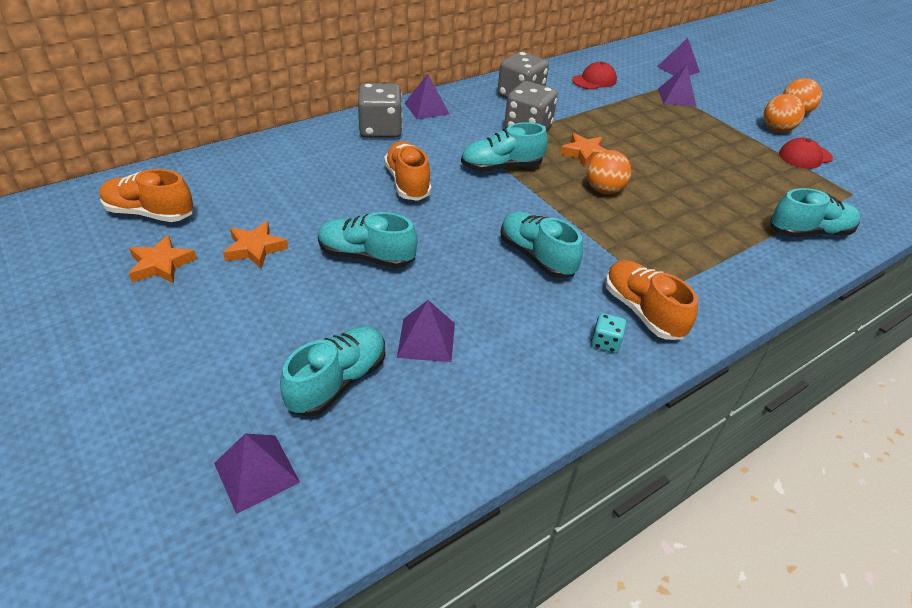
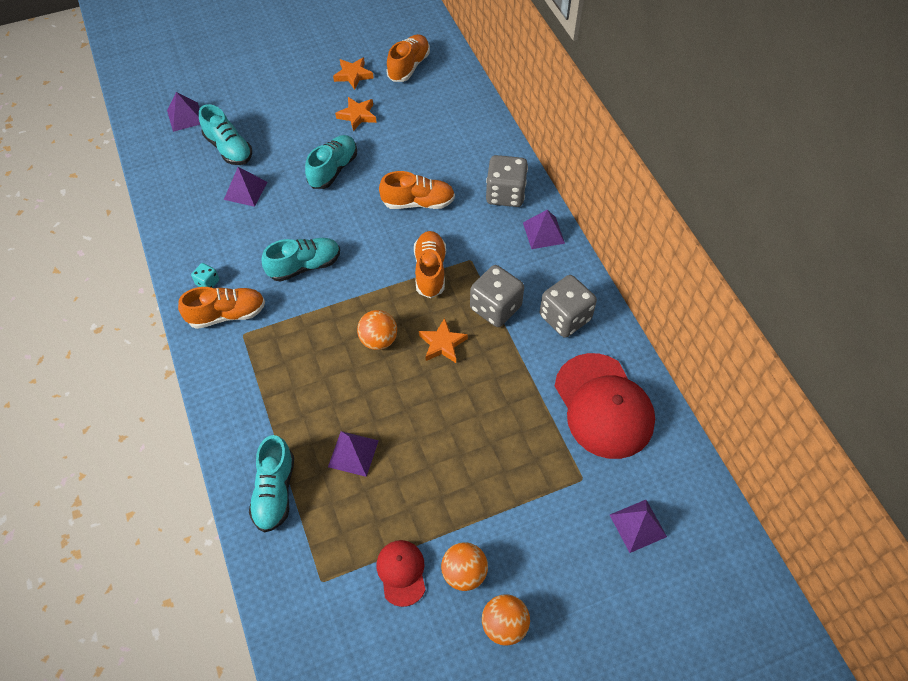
camera: 105 degrees right, 15 degrees up
(501, 167) = (430, 271): turquoise shoe -> orange shoe
(594, 80) = (603, 406): red cap -> red cap, size x1.99
(676, 97) = (555, 486): purple pyramid -> purple pyramid (353, 453)

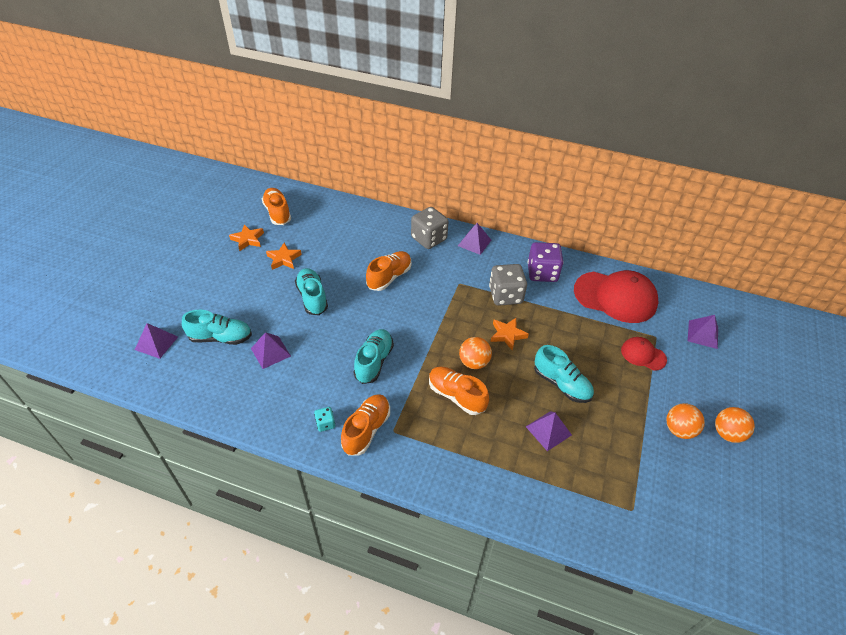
camera: 50 degrees left, 10 degrees down
(275, 491) = (541, 493): turquoise shoe -> turquoise shoe (561, 384)
(401, 572) = (657, 461): red cap -> red cap (643, 355)
(430, 271) = (447, 305): orange shoe -> orange shoe (456, 396)
(565, 317) = (542, 273): grey dice -> purple dice

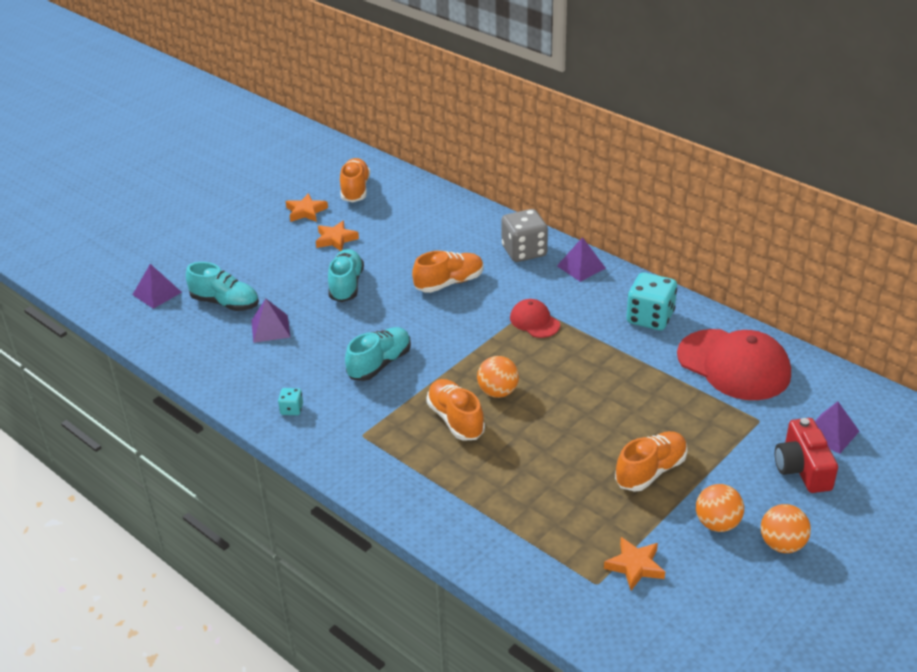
camera: 25 degrees right, 10 degrees down
(366, 430) = (333, 426): orange shoe -> orange shoe (650, 471)
(505, 295) = (584, 332): grey dice -> none
(507, 335) = (559, 374): orange star -> orange star (635, 566)
(542, 273) = (650, 318): purple dice -> turquoise dice
(548, 430) = (545, 481): purple pyramid -> none
(561, 384) = (594, 439): turquoise shoe -> none
(643, 355) = (726, 435): red cap -> red cap (534, 321)
(703, 367) = (802, 468): none -> red camera

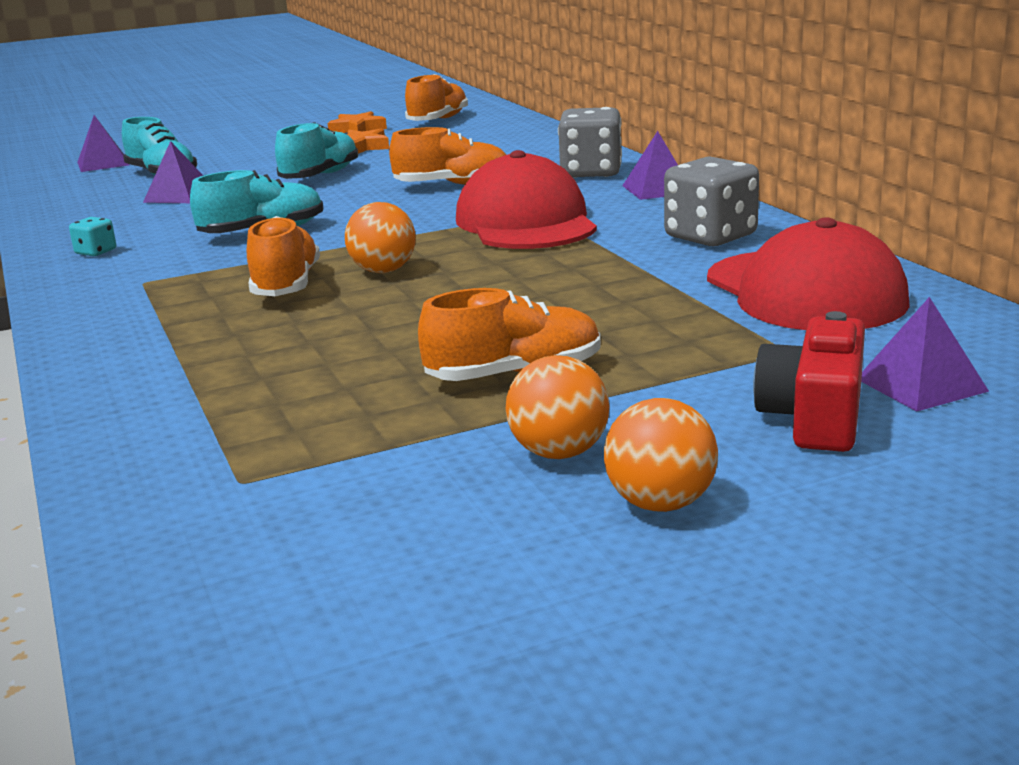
camera: 25 degrees right, 15 degrees down
(534, 321) = (526, 222): red cap -> red cap, size x1.99
(635, 566) = (337, 474): orange star -> none
(650, 318) = (710, 237): turquoise dice -> grey dice

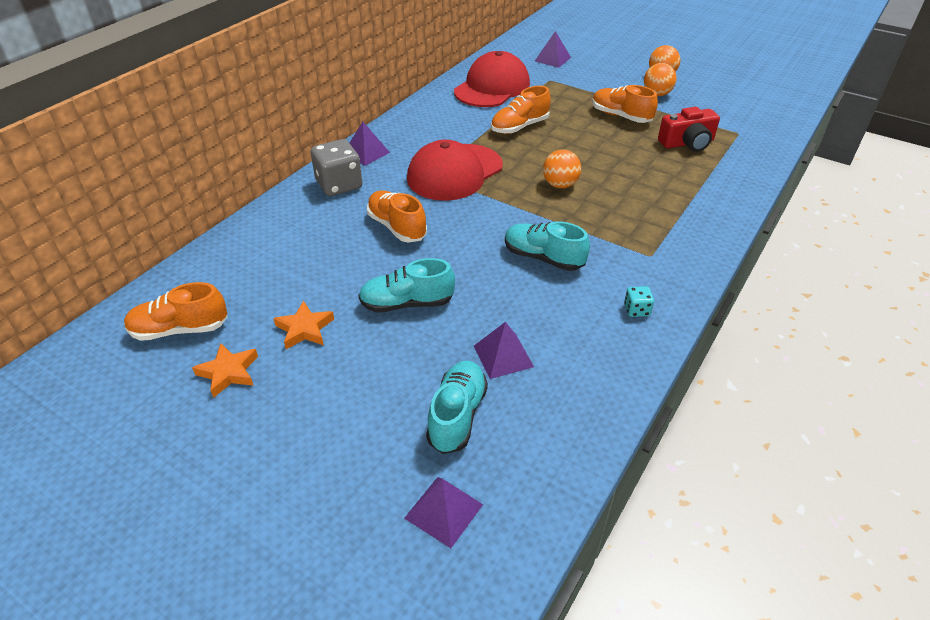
camera: 125 degrees left, 20 degrees up
(286, 286) = (605, 204): orange shoe -> orange shoe (519, 127)
(710, 237) = (440, 119): grey dice -> none
(814, 416) = (590, 68): red camera -> red camera (687, 143)

